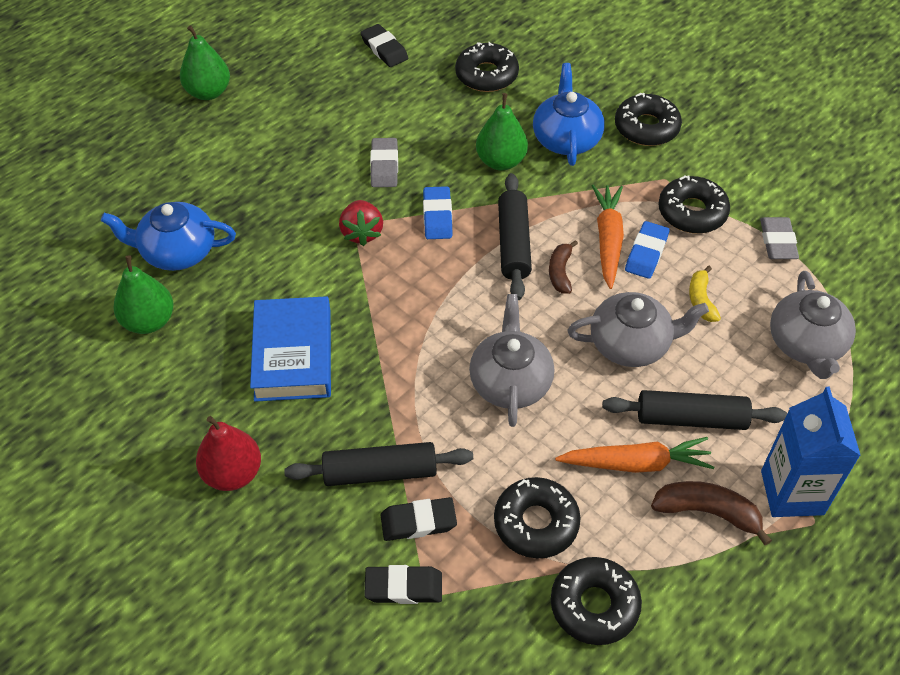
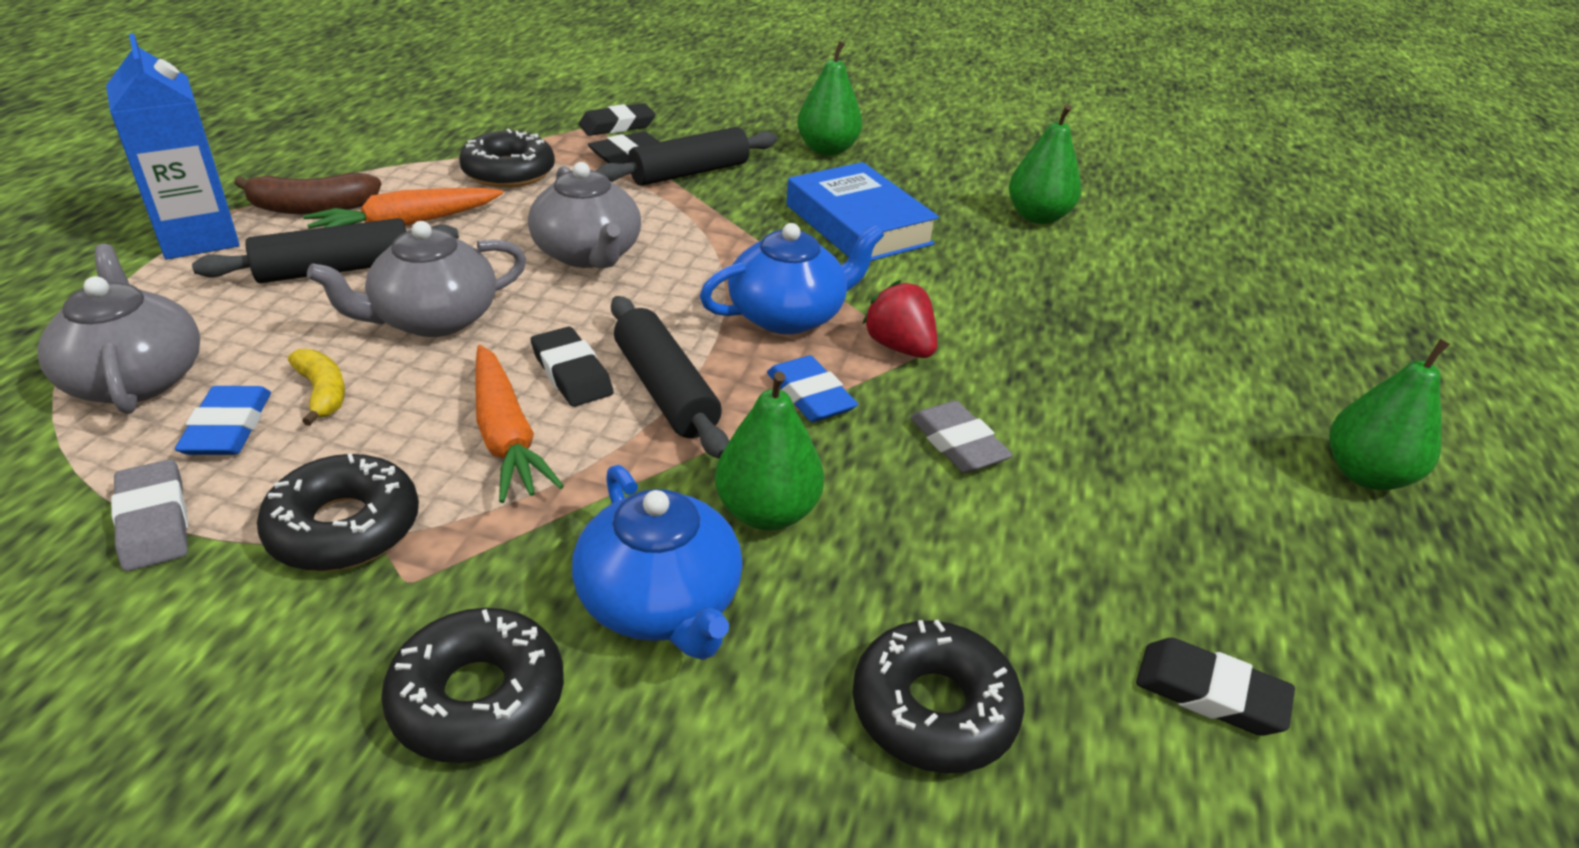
camera: 150 degrees right, 15 degrees down
(177, 251) = (1096, 274): blue teapot -> blue teapot (788, 315)
(233, 473) = (827, 150): red pear -> green pear
(560, 272) = (571, 373): brown banana -> black eraser
(594, 605) = (432, 143): black donut -> none
(646, 253) = (430, 434): blue eraser -> blue eraser (228, 427)

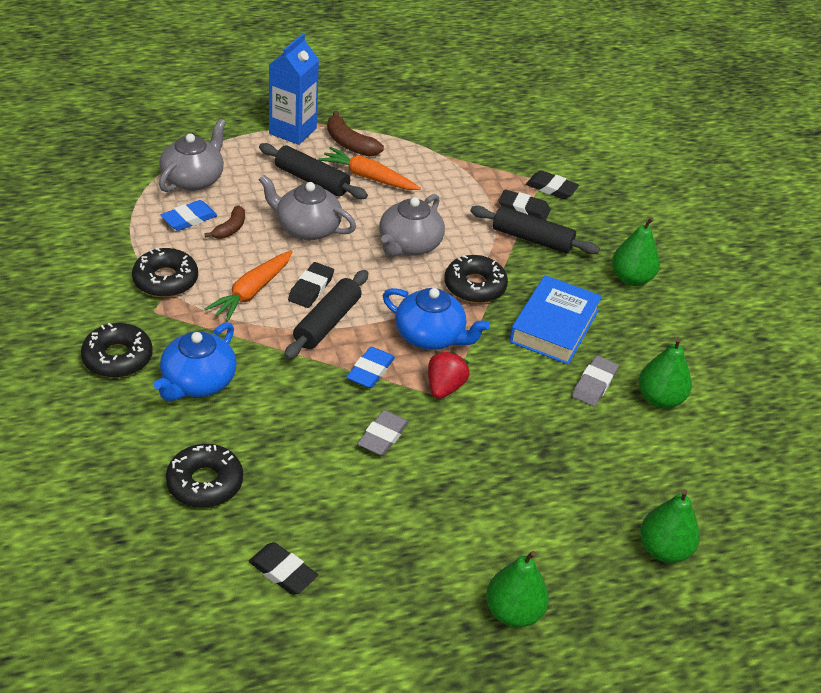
camera: 55 degrees right, 5 degrees up
(153, 521) = (130, 234): grey eraser -> grey eraser (594, 384)
(322, 393) = (230, 228): yellow banana -> brown banana
(509, 172) = (453, 180): black donut -> black donut (474, 286)
(767, 512) = (275, 390): green pear -> green pear (664, 549)
(1210, 693) = (283, 571): black eraser -> black eraser turned 45 degrees counterclockwise

